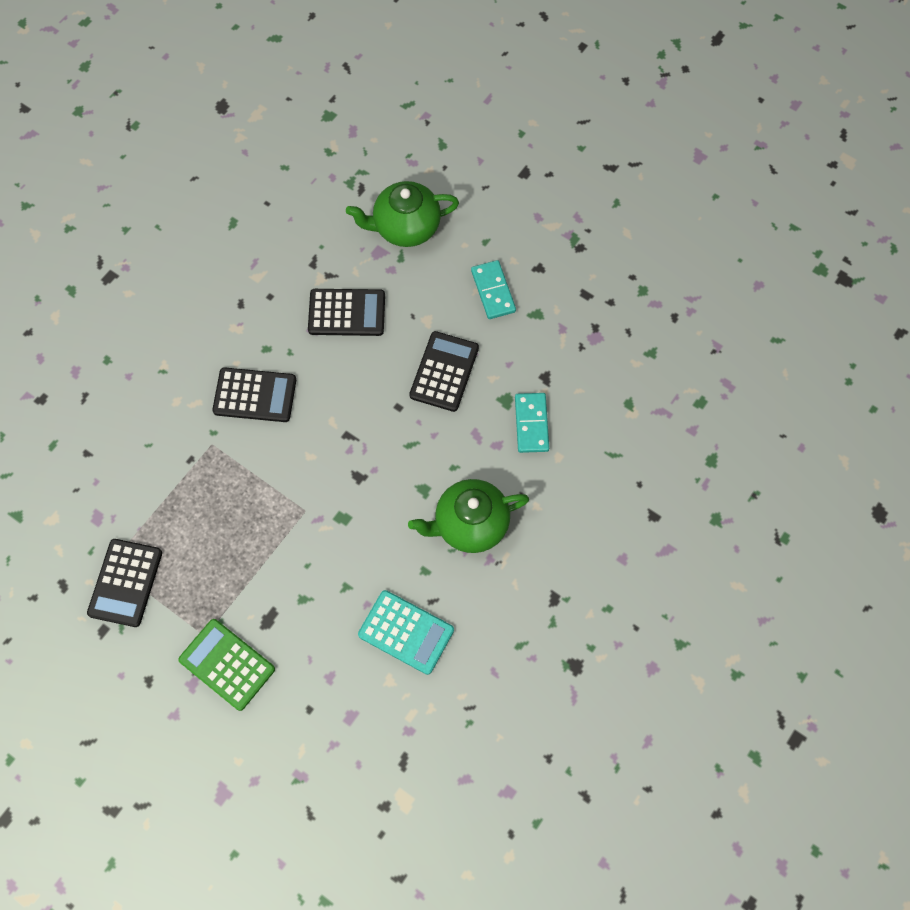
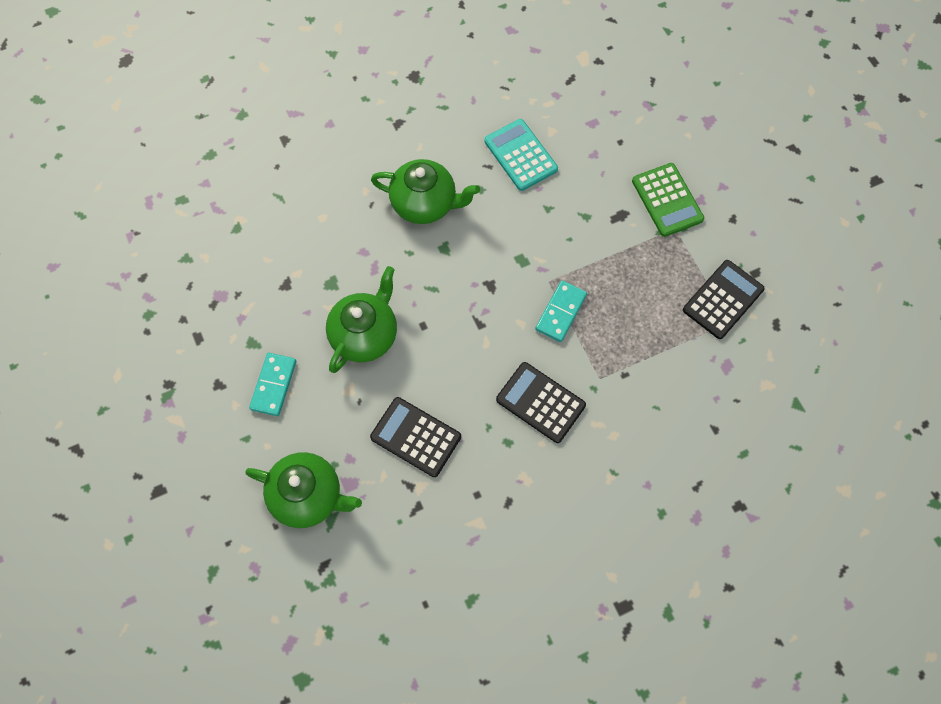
camera: 150 degrees left, 0 degrees up
(444, 372) = (365, 335): black calculator -> green teapot
(531, 424) = (324, 253): turquoise domino -> turquoise domino (560, 312)

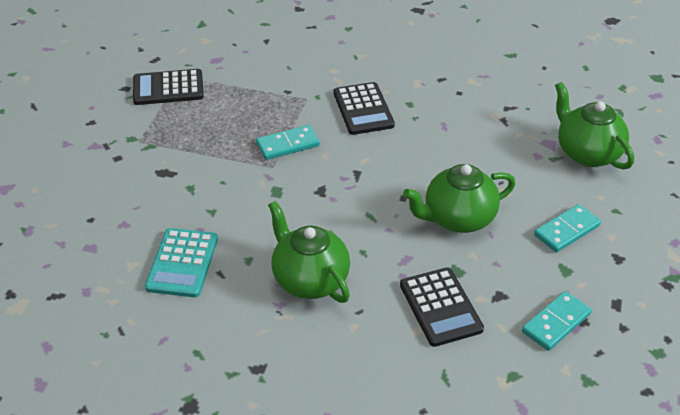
camera: 140 degrees left, 25 degrees down
(232, 289) = (556, 323): none -> turquoise domino
(415, 437) = (475, 140): black calculator -> black calculator (440, 307)
(667, 200) = (117, 160): green calculator -> none

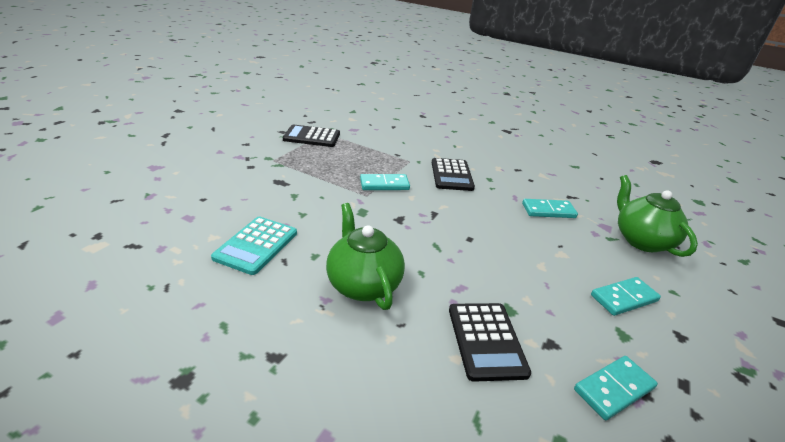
camera: 10 degrees right, 10 degrees down
(458, 218) = (517, 265): green teapot -> none
(484, 136) = (548, 211): none -> turquoise domino

